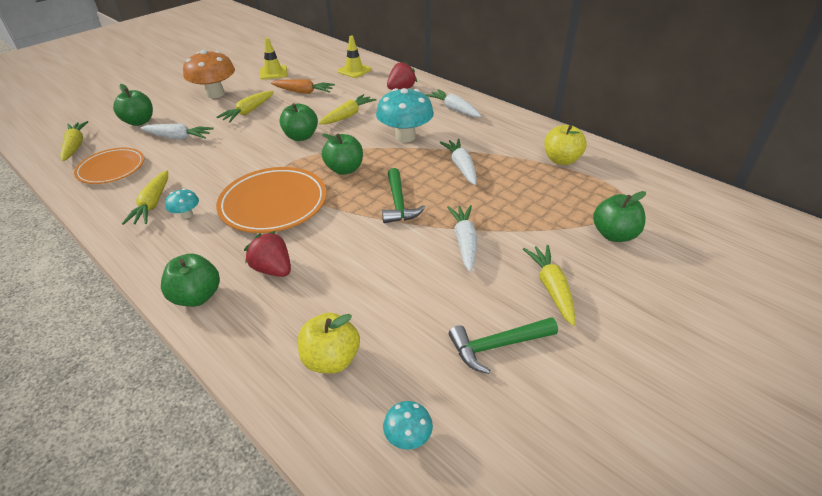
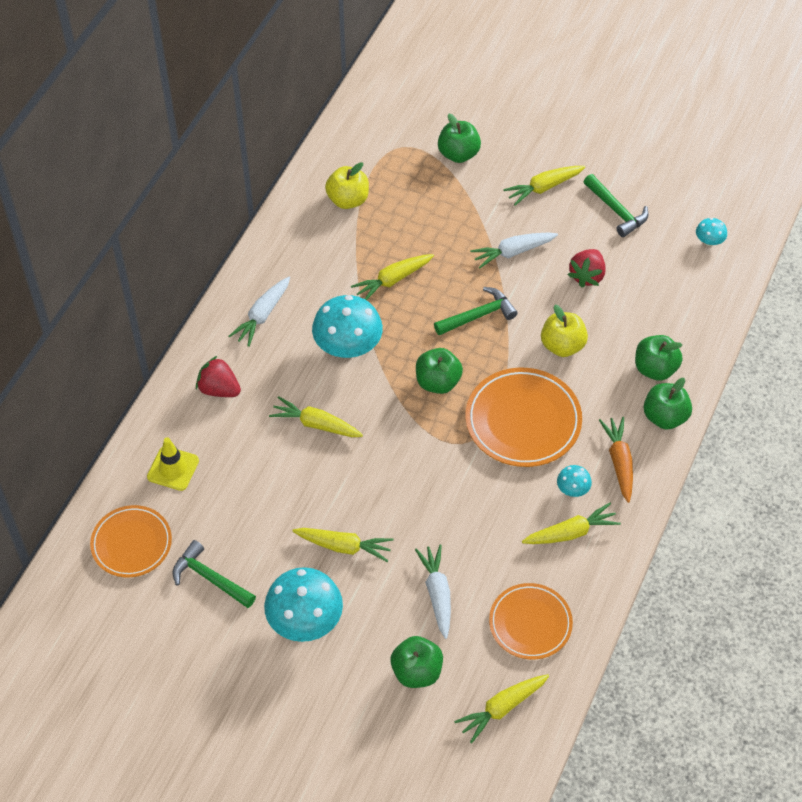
camera: 110 degrees left, 15 degrees up
(215, 94) = (305, 621): orange mushroom -> turquoise mushroom
(273, 73) = (210, 578): yellow traffic cone -> green hammer
(273, 269) = (610, 377): red strawberry -> red strawberry (587, 276)
(301, 137) = (385, 454): green apple -> green apple (655, 369)
(303, 92) = (264, 505): orange carrot -> orange carrot (619, 462)
(316, 57) = (131, 543): none -> orange plate
(331, 359) = (676, 301): yellow apple -> yellow apple (562, 346)
(461, 166) = (392, 280): white carrot -> yellow carrot

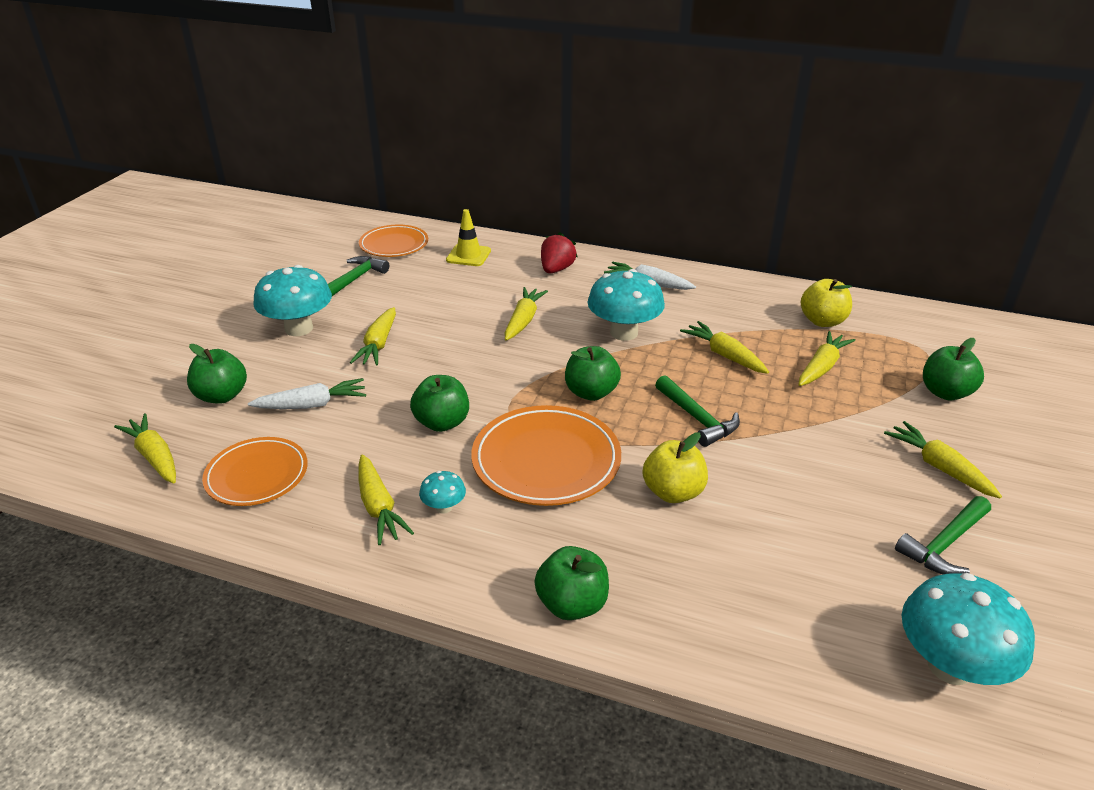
camera: 85 degrees right, 20 degrees down
(417, 219) = (822, 367): none -> yellow carrot
(513, 252) = (810, 443): white carrot -> none
(587, 276) = (803, 514): red strawberry -> none
(619, 462) = (489, 553): orange carrot -> none
(655, 369) = (659, 592): green apple -> green apple (442, 423)
(709, 241) = (950, 666): turquoise mushroom -> turquoise mushroom, size x2.13

